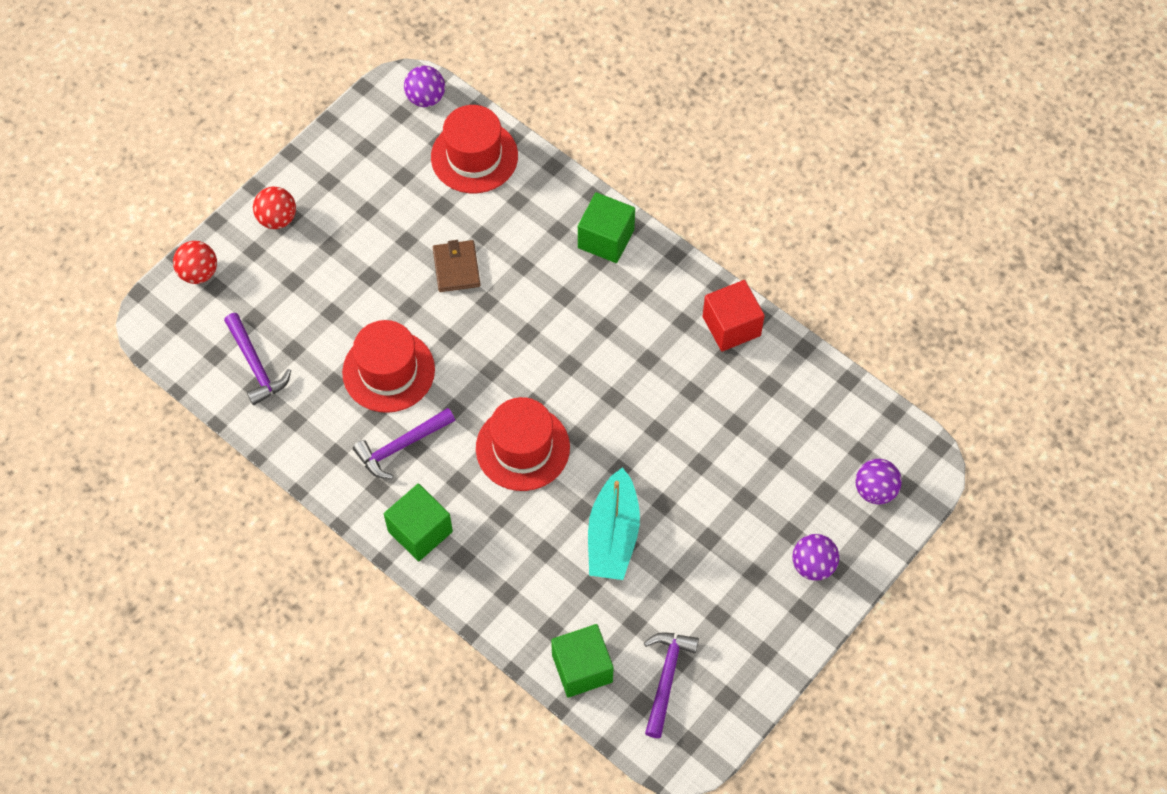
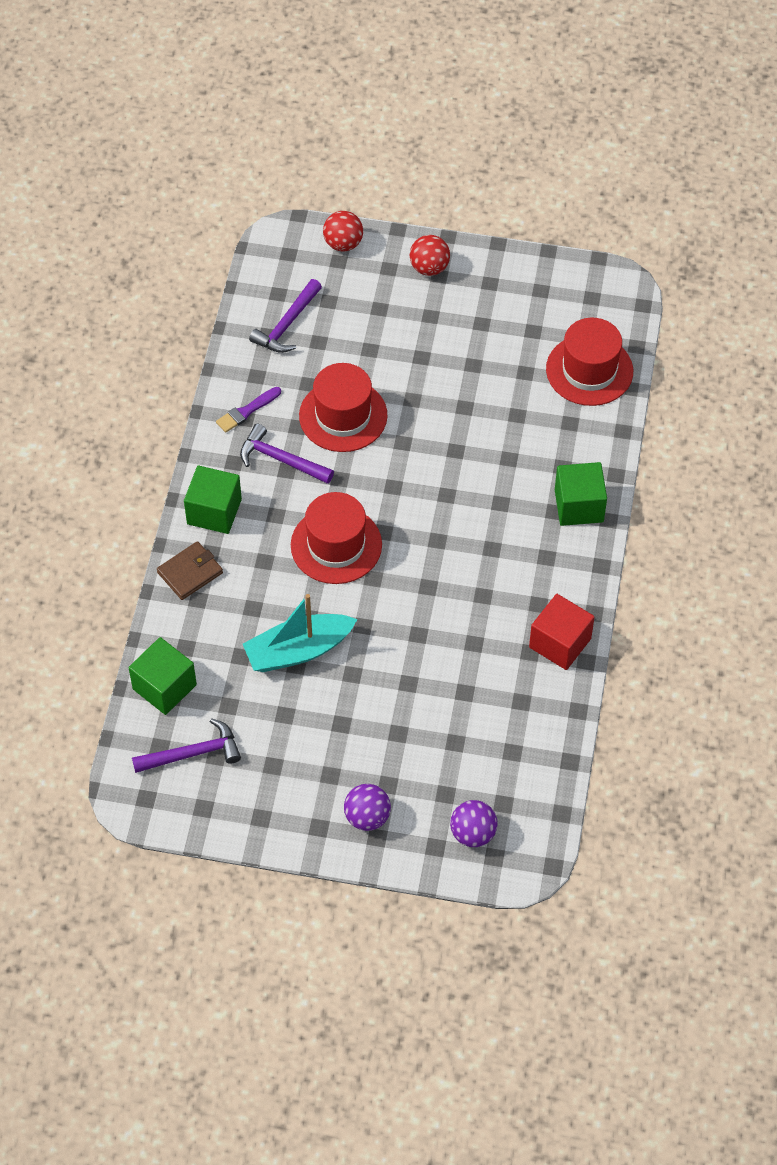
camera: 60 degrees right, 5 degrees down
(328, 448) = (246, 411): none -> purple brush
(426, 98) = (621, 307): purple ball -> none
(456, 268) = (472, 413): brown wallet -> brown wallet (190, 573)

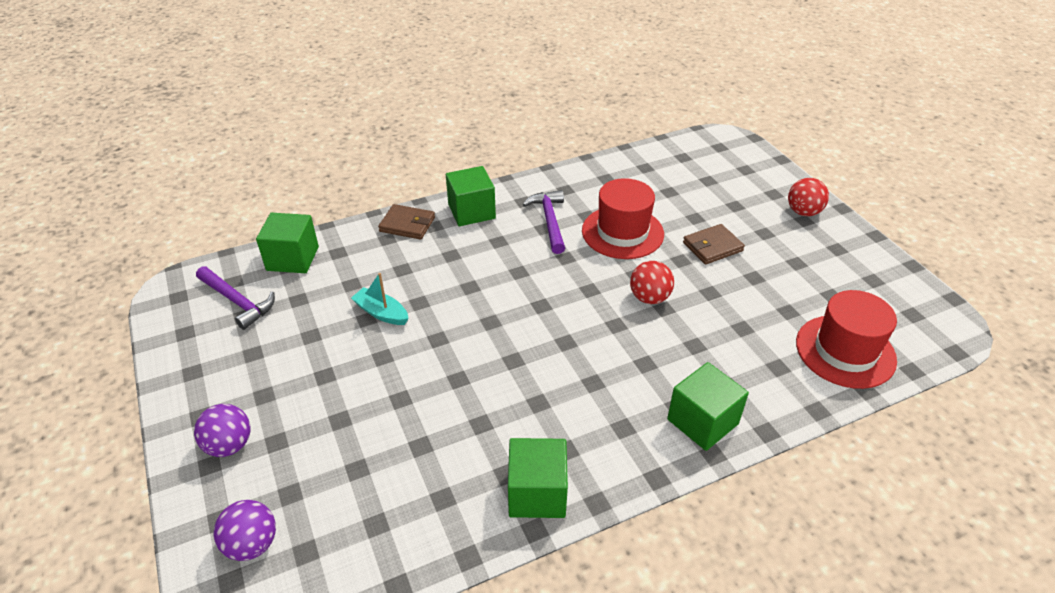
camera: 55 degrees right, 15 degrees down
(246, 411) = (572, 187): purple brush -> none
(287, 324) = (664, 172): purple hammer -> none
(298, 650) = (381, 313): turquoise boat -> turquoise boat, size x0.59
(336, 545) = (502, 285): red hat -> none
(343, 243) = (762, 165): red ball -> red ball (649, 298)
(415, 365) = (712, 247): none -> brown wallet
(560, 643) = (537, 493): red cube -> green cube

